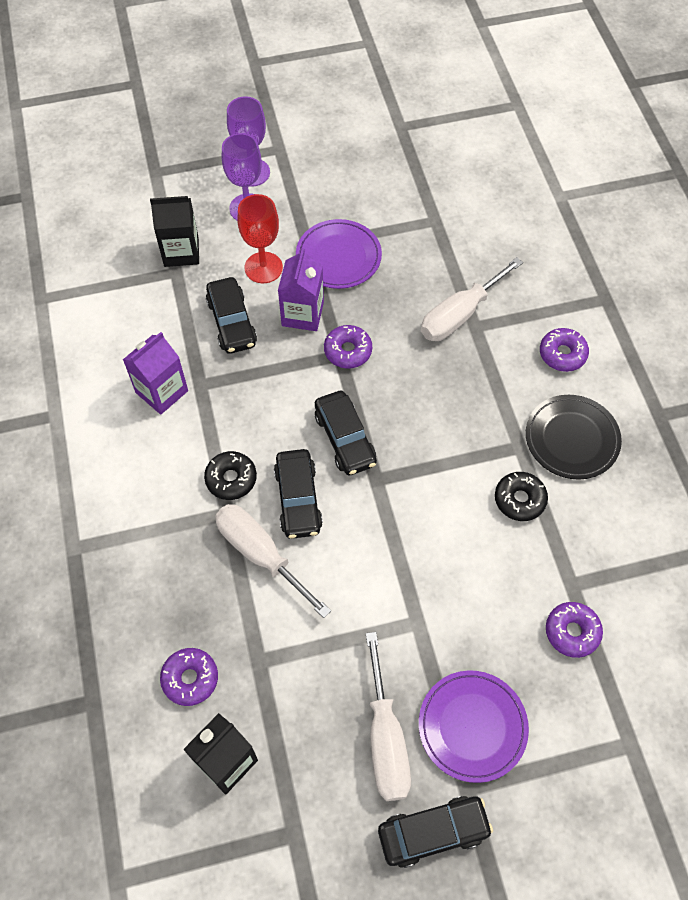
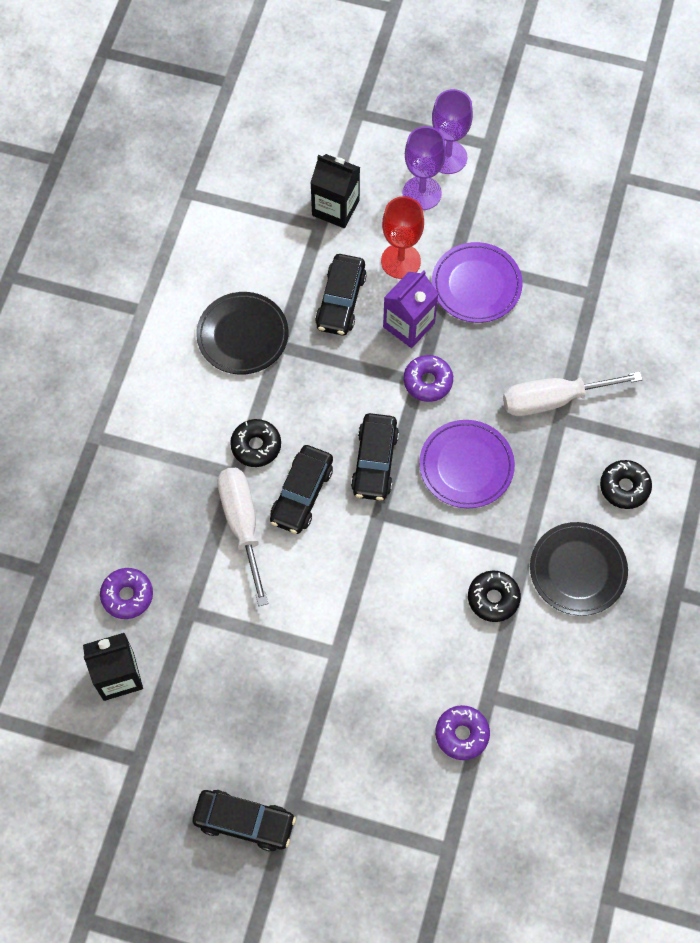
camera: 30 degrees right, 5 degrees up
(162, 392) = (242, 335): purple carton -> black plate
(385, 739) = (252, 730): white screwdriver -> none
(472, 726) = (327, 761): purple plate -> purple plate (466, 466)
(562, 354) = (624, 487): purple donut -> black donut

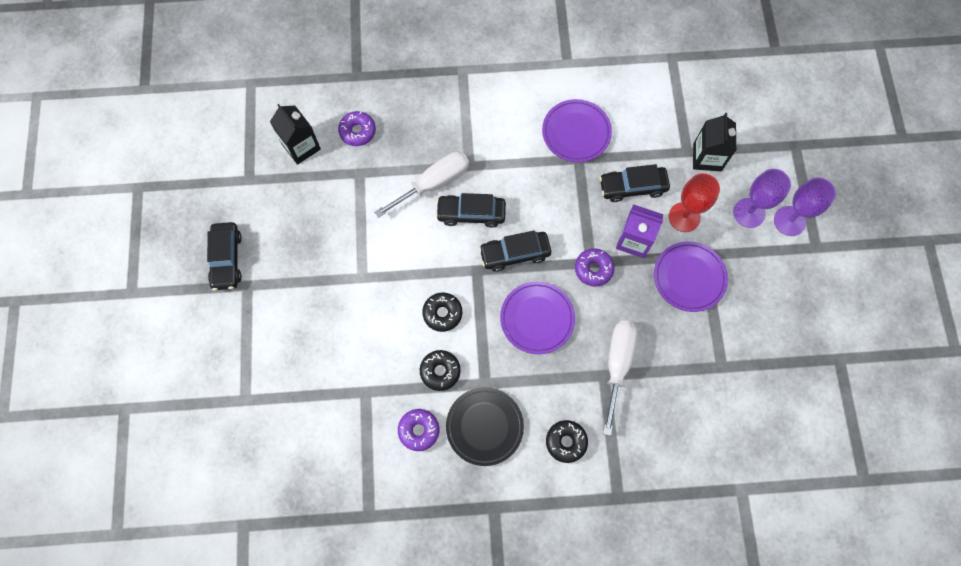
camera: 70 degrees right, 5 degrees up
(242, 335) = (576, 132): black plate -> purple plate
(256, 446) = (495, 171): black donut -> black donut (442, 313)
(462, 734) = (331, 382): purple donut -> purple donut (419, 430)
(553, 399) = (617, 365): white screwdriver -> white screwdriver turned 45 degrees clockwise

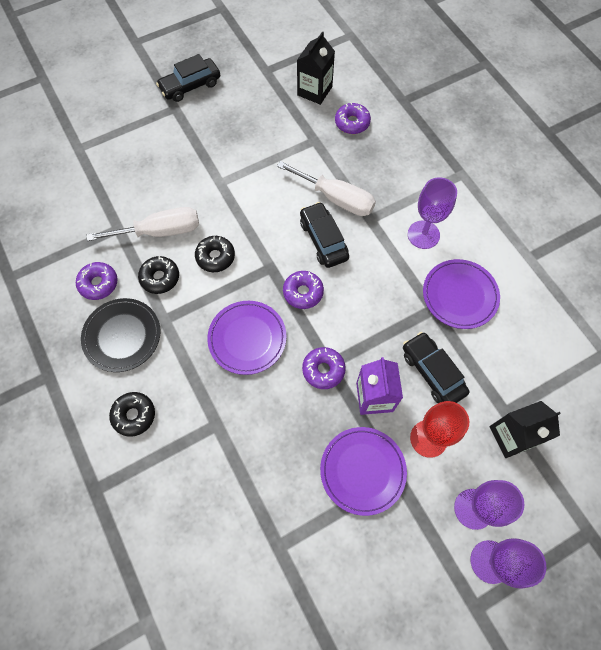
camera: 65 degrees right, 5 degrees down
(506, 131) = (423, 235): none -> purple goblet
(514, 254) = (303, 292): black car -> purple donut
(617, 365) = (233, 433): white screwdriver -> white screwdriver (160, 231)

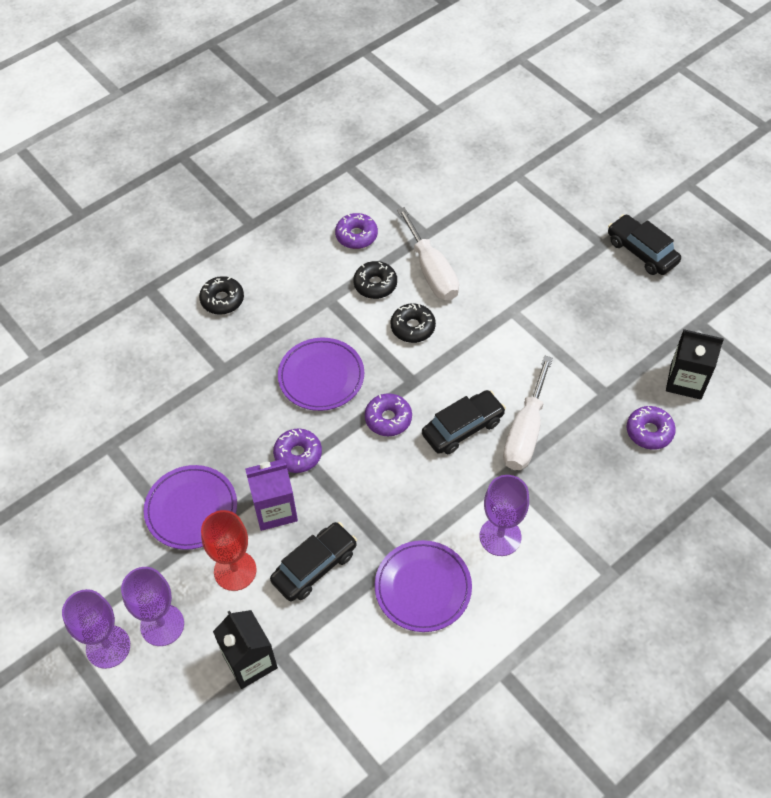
camera: 80 degrees right, 10 degrees down
(122, 336) = (303, 269): black plate -> none

